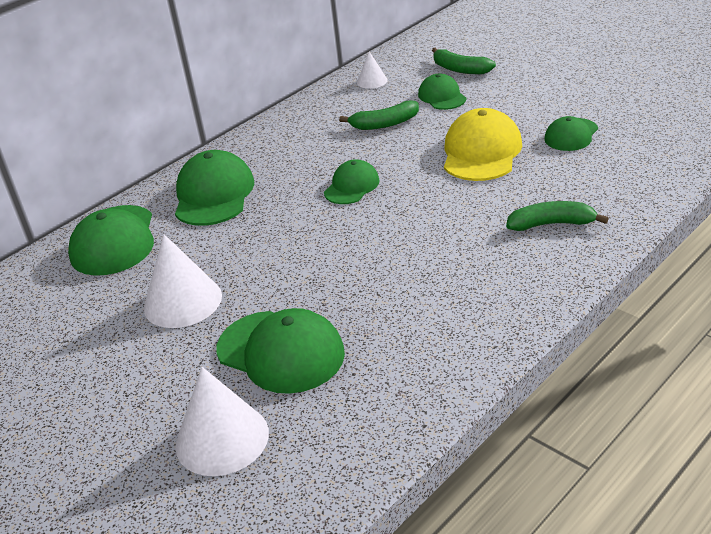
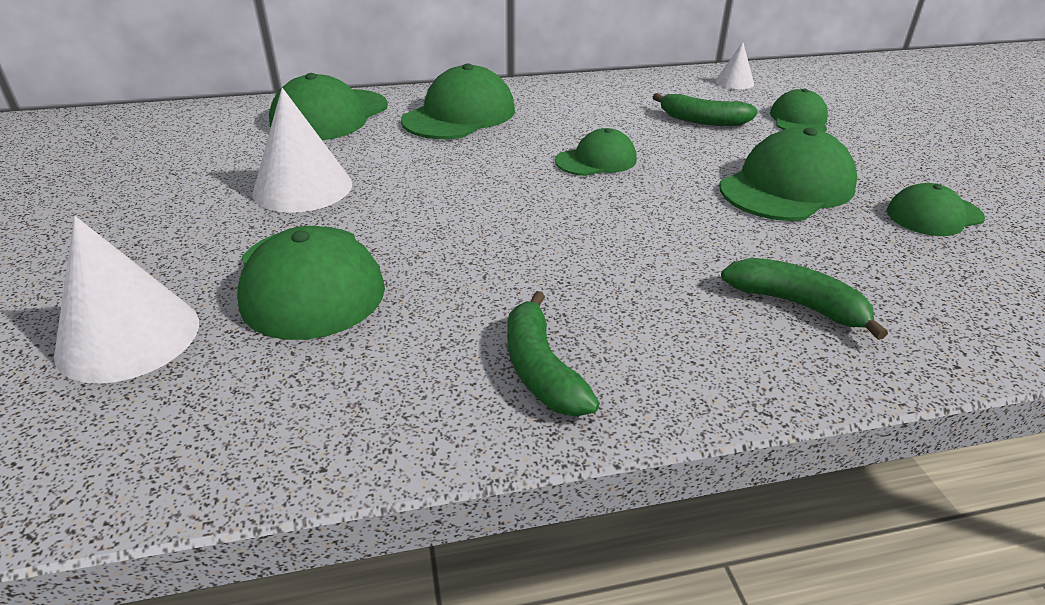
camera: 30 degrees right, 0 degrees up
(460, 69) = (849, 104): green banana -> green banana (541, 370)
(481, 152) = (787, 187): yellow cap -> green cap

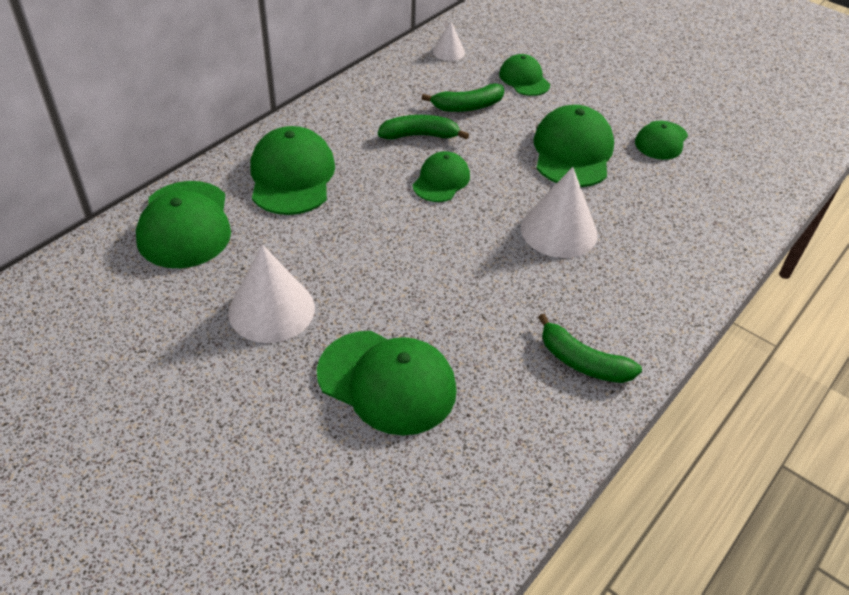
camera: 40 degrees left, 10 degrees up
(128, 337) = (334, 489): white cone -> white cone (559, 231)
(796, 304) = (653, 246): green banana -> green banana (419, 135)

